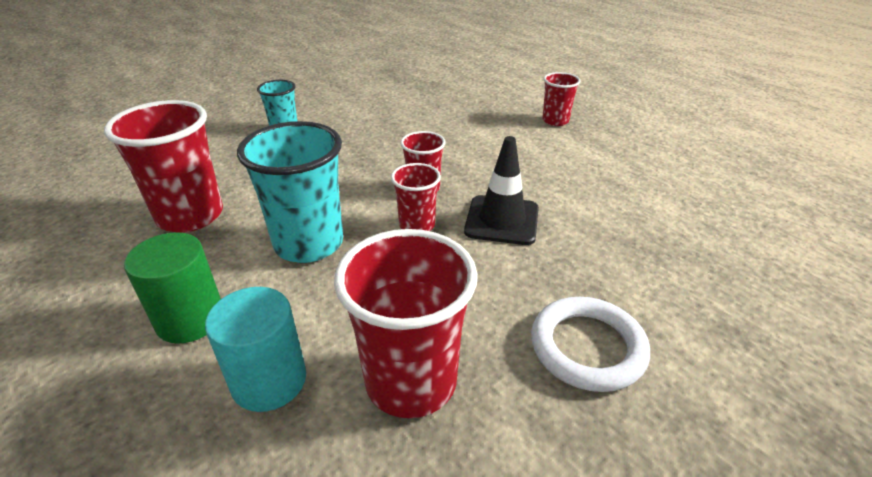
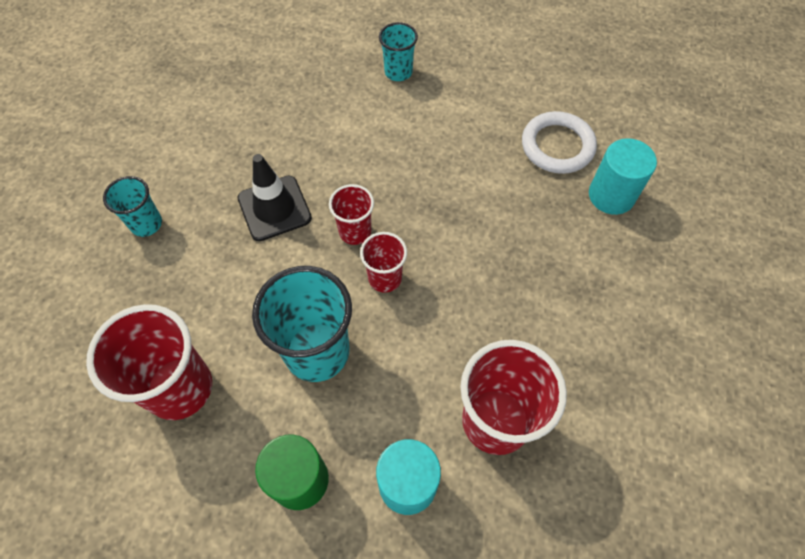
camera: 35 degrees left, 25 degrees up
(502, 220) = (444, 233): black traffic cone -> black traffic cone (274, 208)
(555, 121) = (398, 72): red cup -> turquoise cup
(587, 347) = (578, 321): white ring -> white ring (557, 146)
(713, 266) = (611, 195): none -> turquoise cylinder

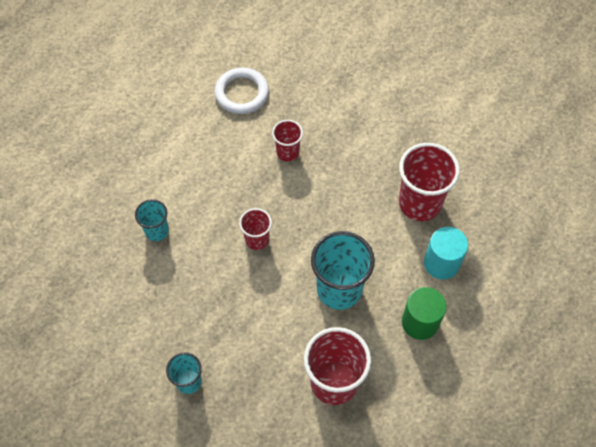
camera: 70 degrees left, 0 degrees up
(274, 208) = (214, 287): black traffic cone -> none
(385, 278) = (301, 232): red cup -> red cup (287, 152)
(398, 72) = (126, 167): turquoise cup -> turquoise cup (157, 231)
(611, 195) = (294, 80): turquoise cylinder -> none

